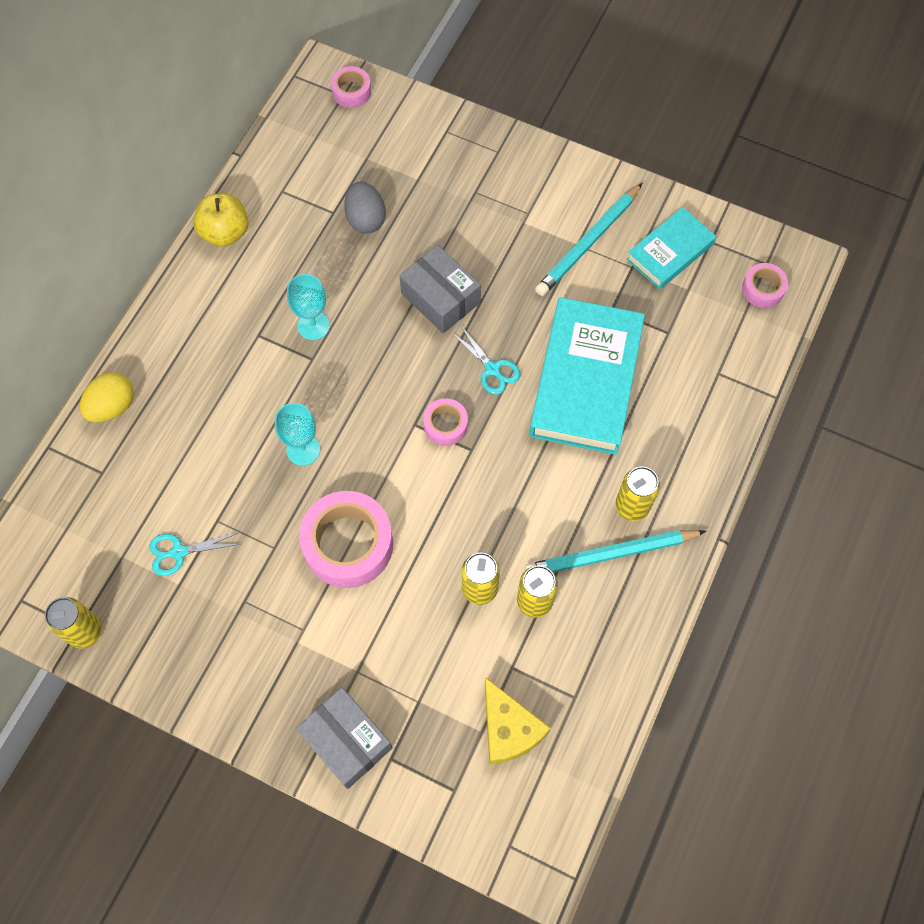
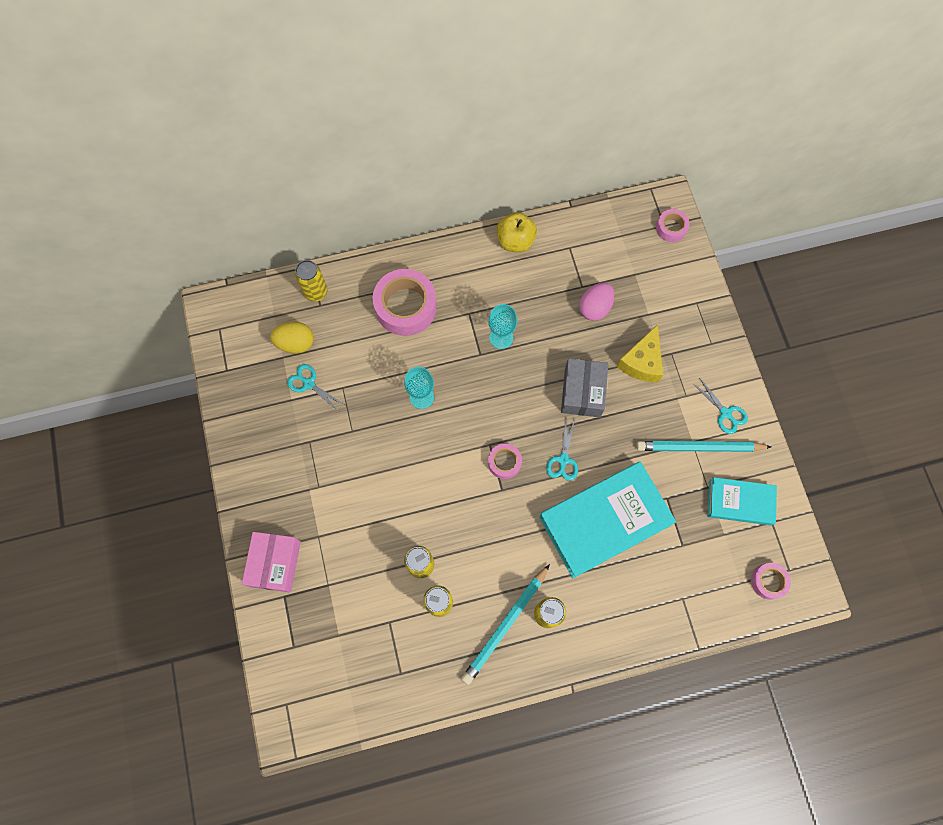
camera: 50 degrees right, 5 degrees up
(85, 631) = (228, 375): yellow can -> yellow can (316, 292)
(112, 406) = (361, 277): yellow egg -> yellow egg (296, 343)
(346, 741) = (275, 563): grey box -> pink box
(348, 544) = (387, 469): pink tape -> pink tape (405, 307)
(366, 219) = (594, 308): grey egg -> pink egg
(509, 729) = (352, 649): yellow cheese -> yellow cheese (641, 362)
(575, 195) = (725, 413): none -> turquoise scissors
(611, 554) = (505, 625): turquoise pencil -> turquoise pencil turned 90 degrees counterclockwise

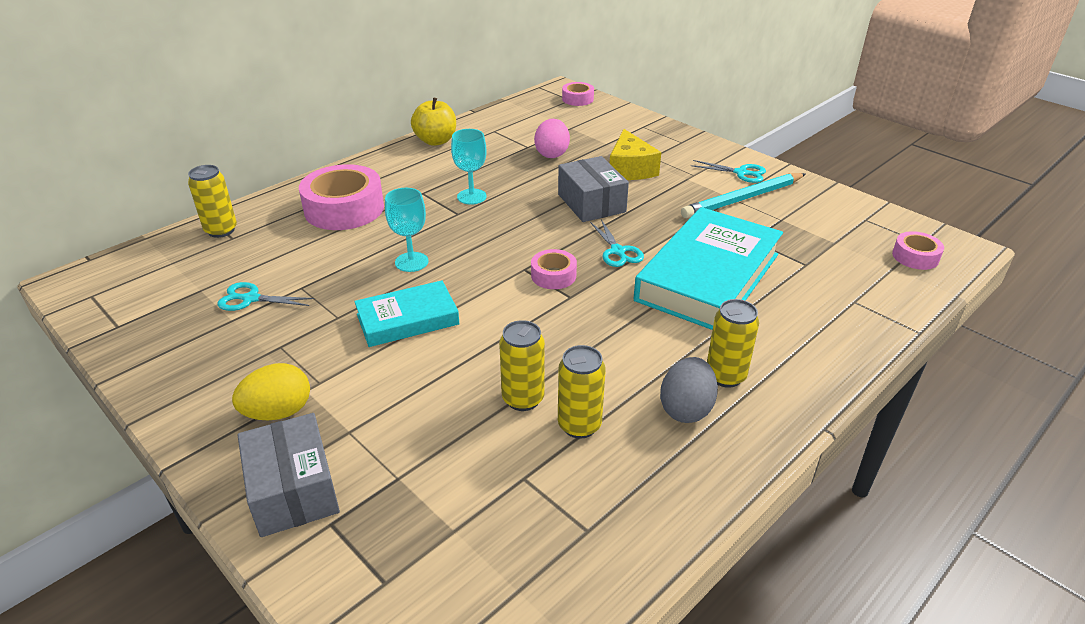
camera: 30 degrees left, 35 degrees down
(275, 563) = (293, 490): pink box -> grey box
(296, 343) = (214, 274): yellow egg -> yellow egg (278, 412)
(505, 625) = (686, 409): turquoise pencil -> grey egg
(740, 502) = (821, 217): turquoise book -> turquoise book (407, 319)

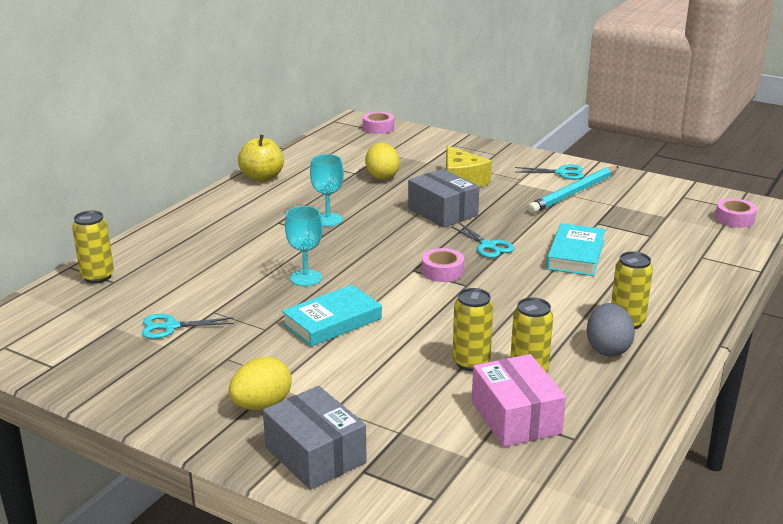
camera: 15 degrees left, 10 degrees down
(344, 209) = (210, 244): pink tape -> none
(534, 485) = (516, 417): none -> pink box
(552, 154) = (382, 176): pink egg -> yellow egg
(708, 277) = (576, 255): turquoise book -> turquoise book, size x0.56

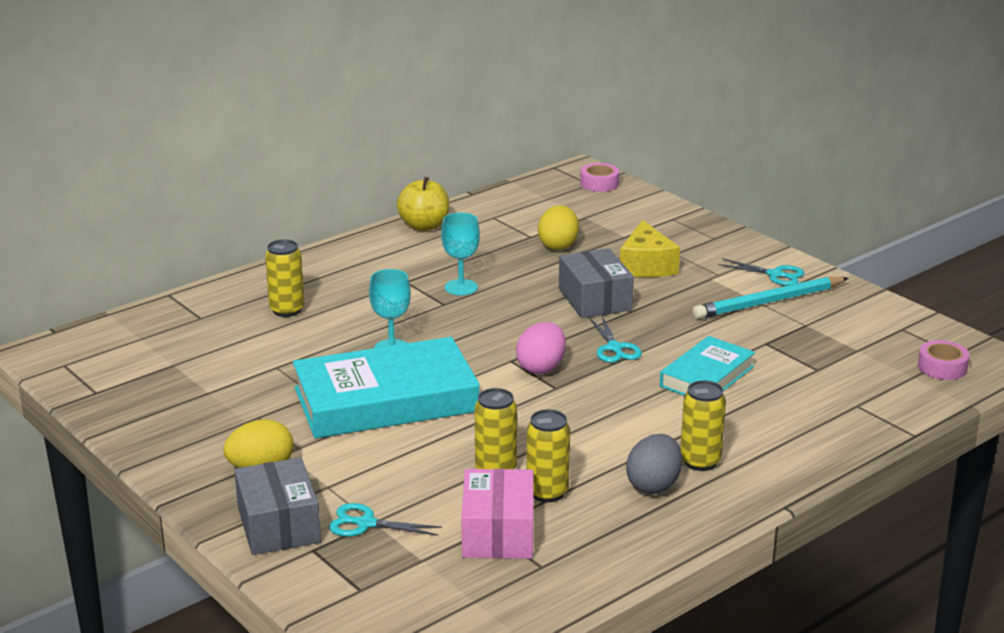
camera: 20 degrees right, 0 degrees up
(97, 277) = (188, 310): yellow can -> yellow can (287, 310)
(170, 327) = (226, 374): turquoise scissors -> turquoise scissors (366, 524)
(332, 321) = (386, 399): turquoise book -> turquoise book, size x1.78
(442, 271) = (541, 368): pink tape -> pink egg

